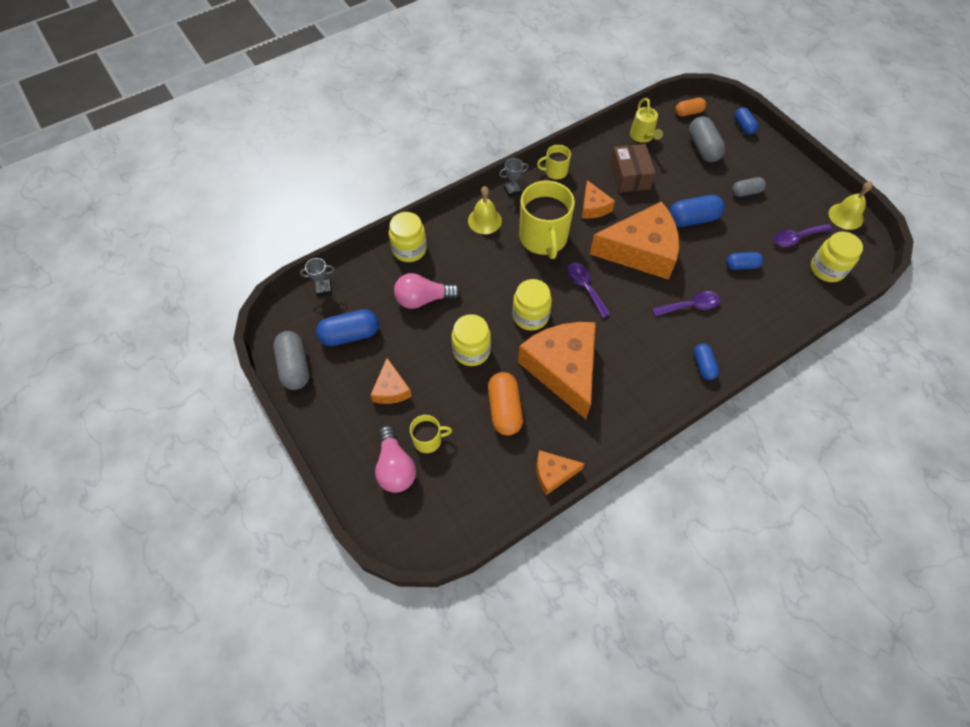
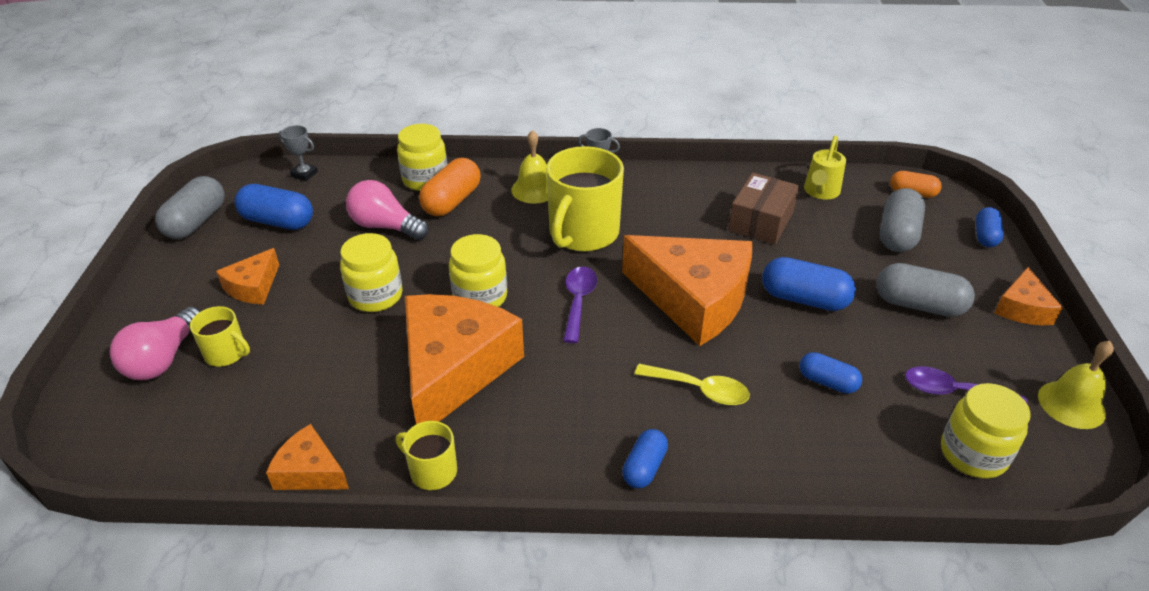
camera: 35 degrees right, 20 degrees down
(504, 409) = (340, 371): orange capsule -> orange capsule (452, 201)
(555, 171) = (668, 180): yellow mug -> yellow mug (432, 471)
(593, 207) = (679, 231): orange cheese -> orange cheese (1022, 308)
(690, 306) = (700, 390): purple spoon -> yellow spoon
(746, 192) = (918, 305): grey capsule -> grey capsule, size x1.61

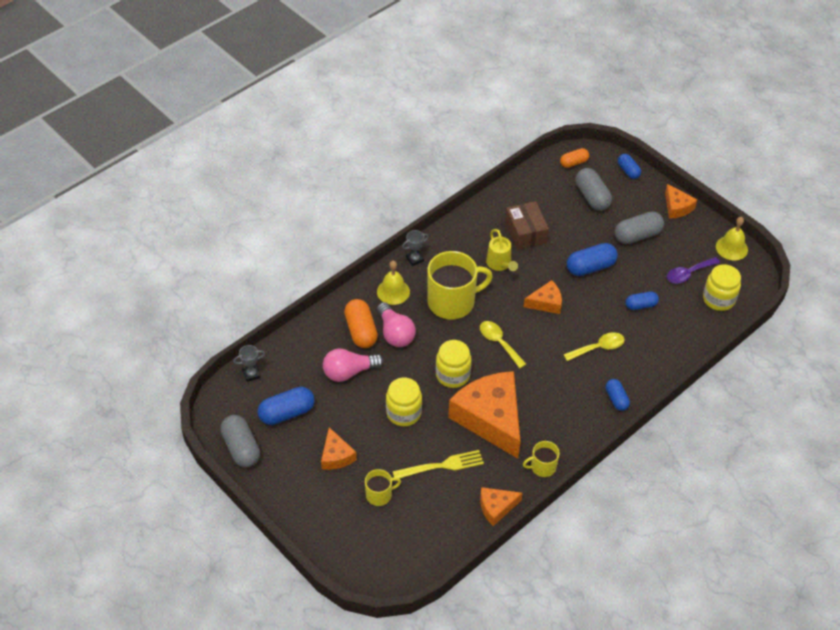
camera: 45 degrees left, 10 degrees up
(163, 359) = (354, 521): pink light bulb -> pink light bulb (395, 333)
(327, 375) = (441, 466): none -> yellow fork
(425, 179) = (326, 327): yellow jar -> none
(578, 301) = (499, 343): purple spoon -> yellow spoon
(583, 233) = (452, 302): yellow mug -> yellow mug turned 90 degrees counterclockwise
(693, 299) = (546, 303): orange cheese -> orange cheese, size x0.48
(820, 192) = (532, 192): yellow watering can -> yellow watering can (500, 264)

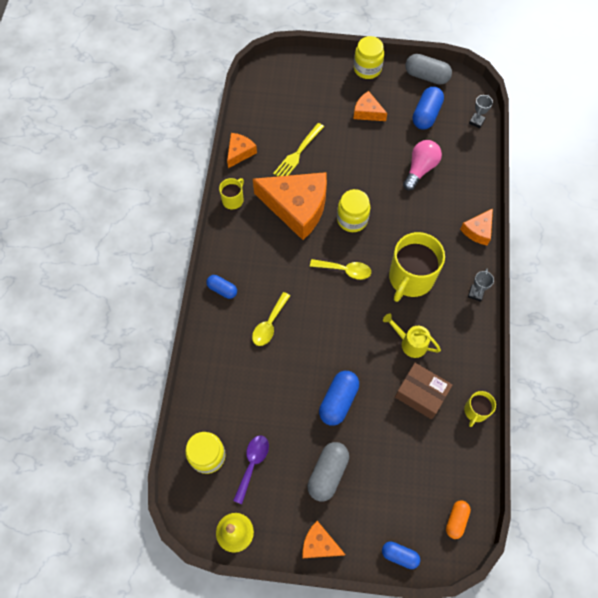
camera: 140 degrees right, 15 degrees up
(361, 331) = (446, 204): orange capsule -> none
(379, 495) = (317, 109): yellow mug -> yellow mug (475, 411)
(393, 291) = (460, 252): yellow bell -> none
(395, 333) = (422, 220): pink light bulb -> none
(403, 413) = (356, 169): yellow jar -> yellow jar (367, 69)
(546, 303) = (343, 334): orange cheese -> orange cheese (478, 231)
(592, 197) = (403, 488): grey capsule -> none
(641, 305) = (267, 394): blue capsule -> none

